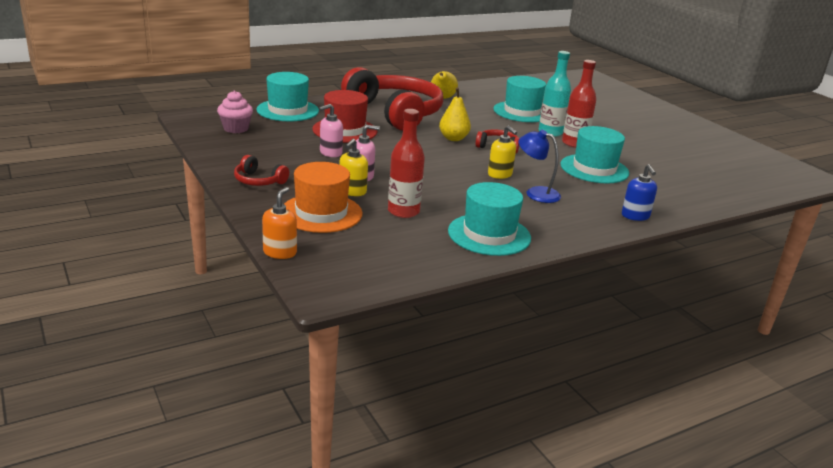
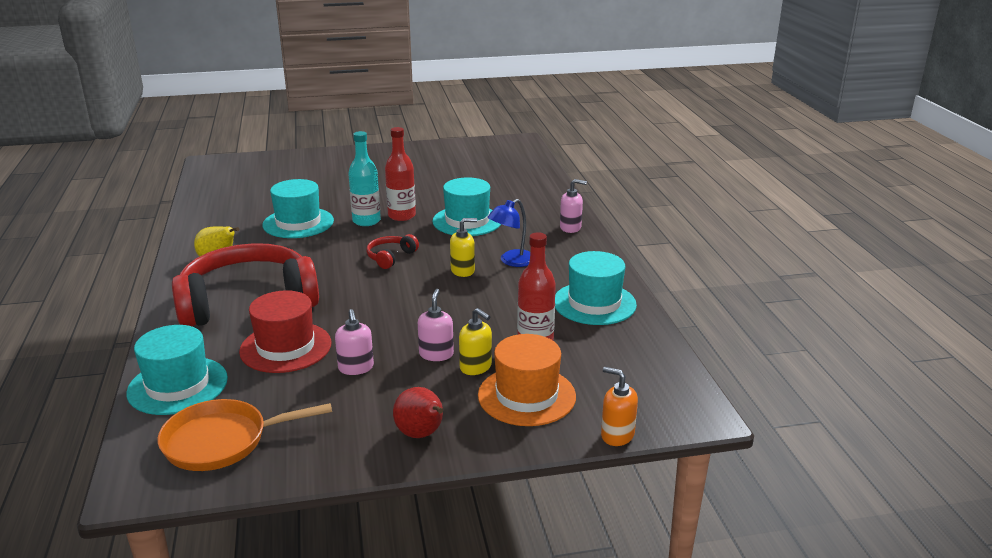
camera: 70 degrees left, 0 degrees up
(236, 128) = (222, 441): pink cupcake -> orange pan
(259, 181) = (421, 434): red headphones -> red pear
(453, 138) = (353, 278): yellow pear -> none
(635, 216) = (570, 228): blue soap dispenser -> pink soap dispenser

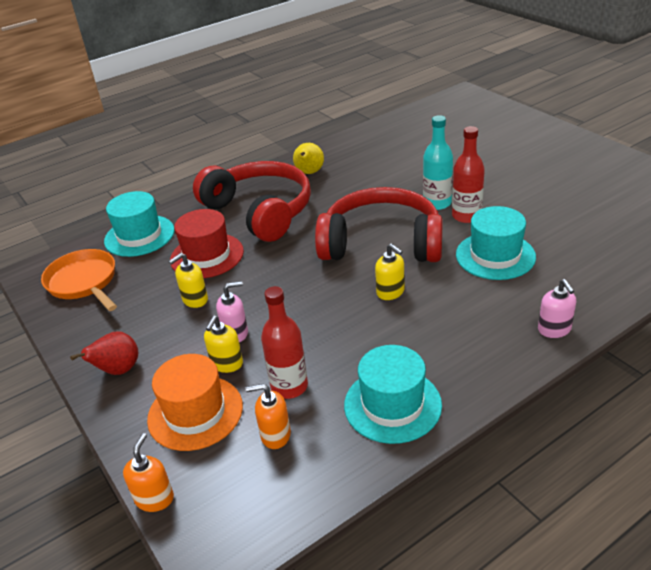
camera: 70 degrees right, 10 degrees up
(298, 223) = (400, 175): turquoise hat -> none
(356, 368) = (195, 300): pink soap dispenser -> yellow soap dispenser
(391, 257) = (381, 243): red headphones -> red headphones, size x2.46
(512, 261) = (436, 315): blue lamp -> none
(587, 360) = (275, 435): none -> orange soap dispenser

